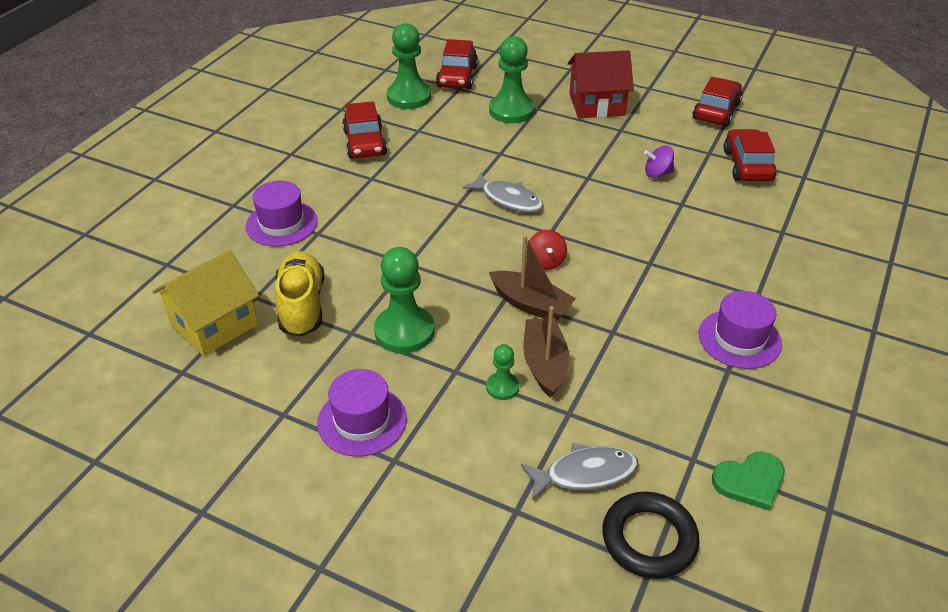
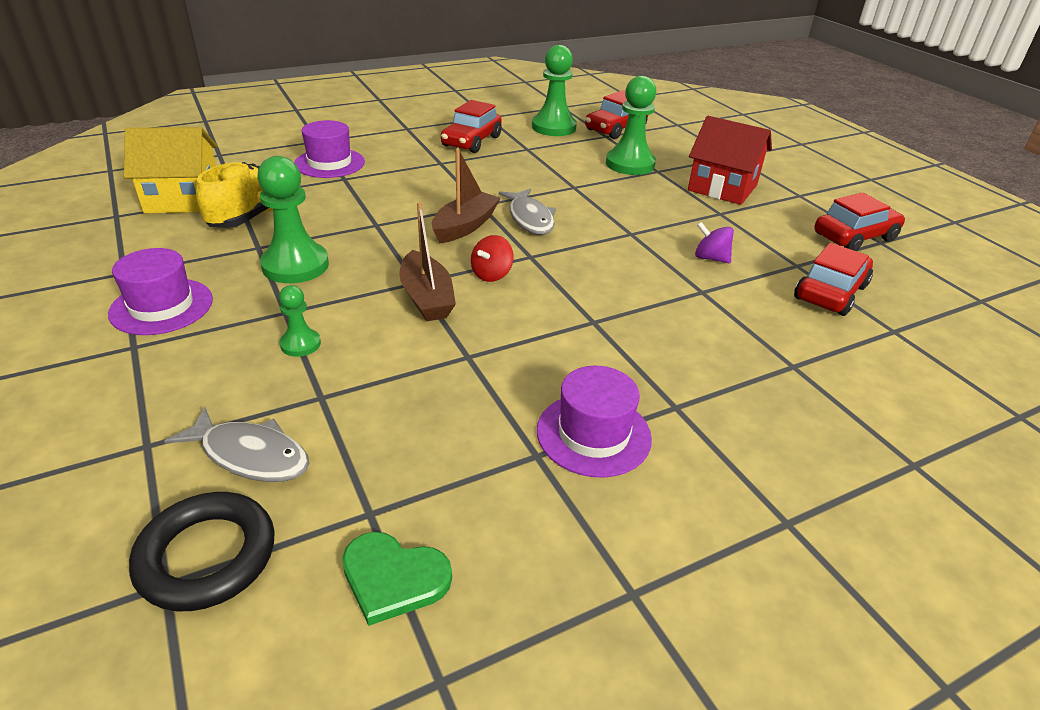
camera: 35 degrees right, 5 degrees down
(544, 364) = (364, 347): brown boat -> brown boat (465, 226)

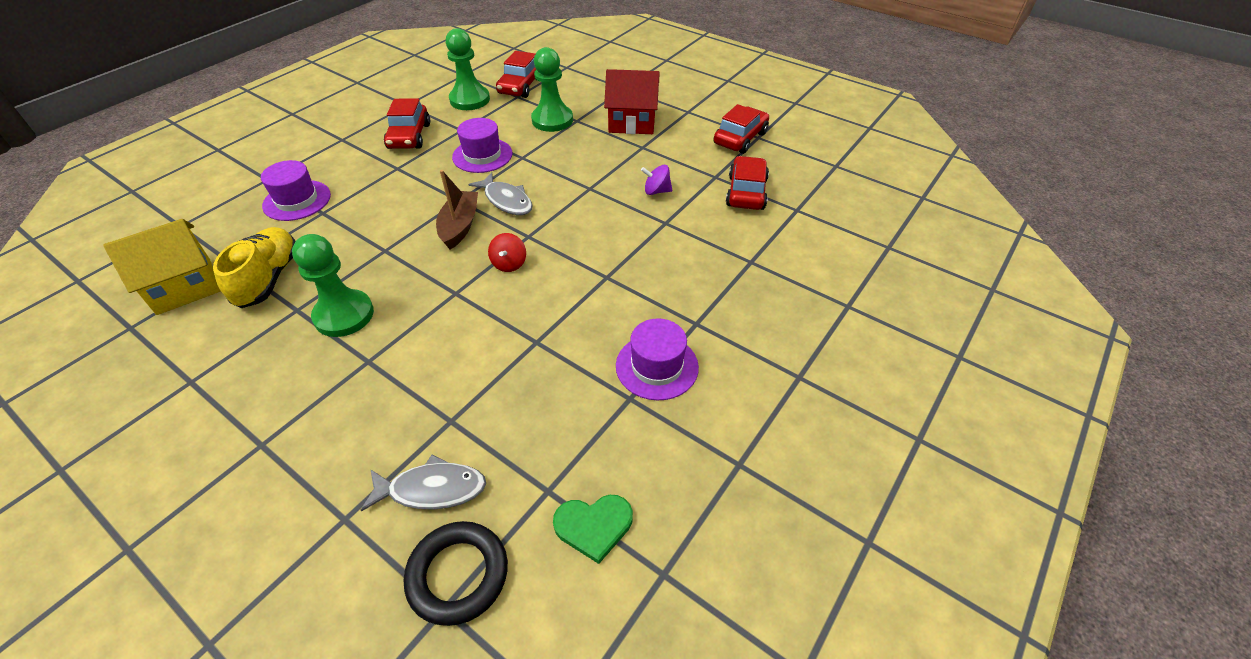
camera: 25 degrees left, 10 degrees up
(161, 306) = (255, 399): purple hat -> purple hat (482, 155)
(300, 344) = (402, 384): green pawn -> none
(427, 298) = (473, 304): brown boat -> none

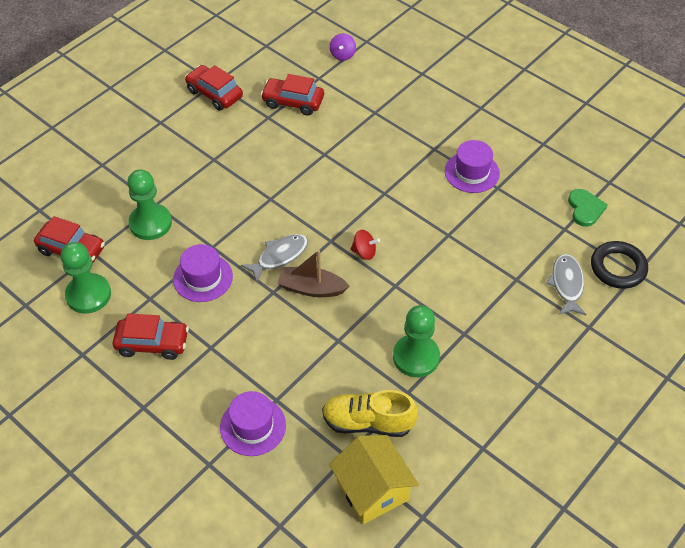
camera: 85 degrees left, 5 degrees up
(632, 122) = (169, 163): red house -> none
(656, 191) = (282, 155): purple spinning top -> purple spinning top (342, 55)

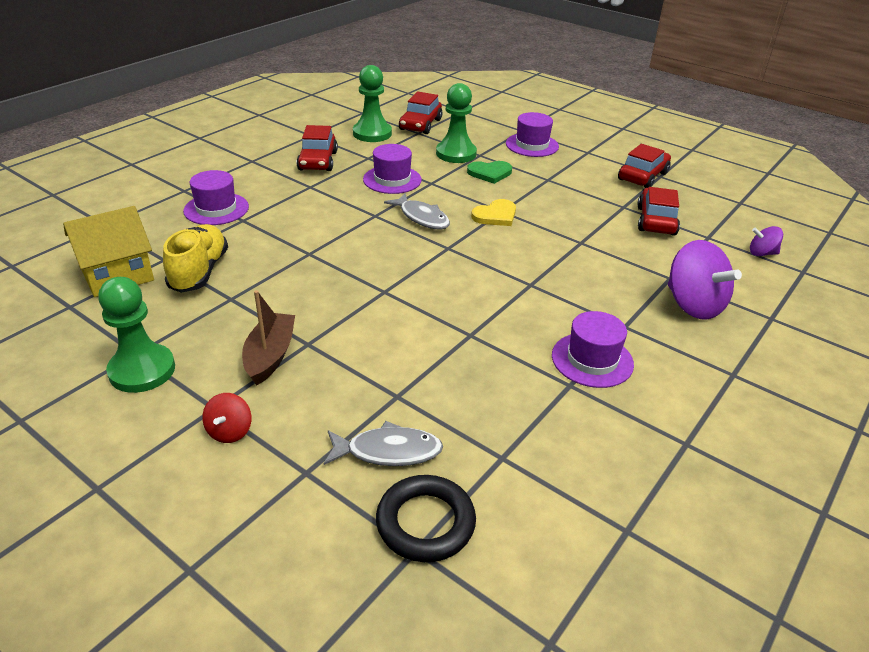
camera: 85 degrees right, 15 degrees down
(139, 161) = (532, 145): none -> purple hat
(278, 204) = (495, 215): none -> yellow heart
(311, 288) = (379, 236): brown boat -> brown boat (270, 356)
(364, 252) = (433, 269): red spinning top -> red spinning top (230, 431)
(408, 108) = (693, 305): none -> purple spinning top
(416, 357) = (278, 305): green pawn -> green pawn (142, 370)
(585, 209) = (552, 488): green heart -> green heart (490, 173)

